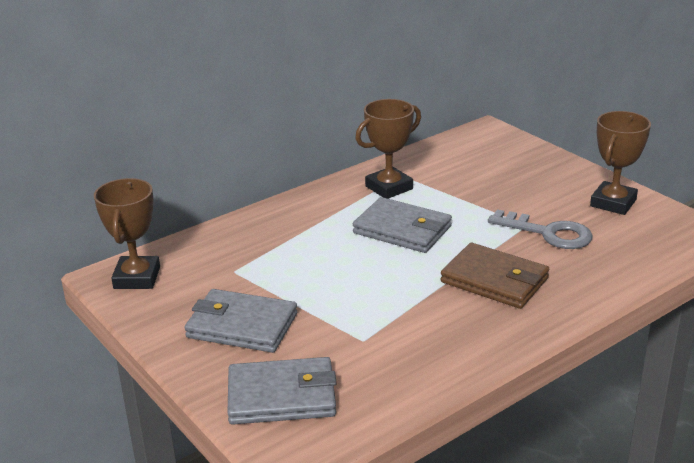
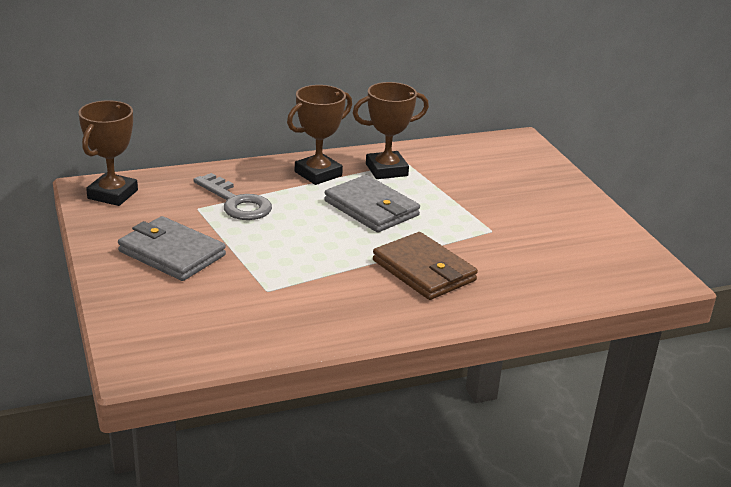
camera: 15 degrees right, 0 degrees up
(282, 396) = (164, 317): grey wallet -> none
(548, 233) = (507, 242): grey key -> grey key (236, 202)
(613, 203) = (593, 231): brown trophy -> brown trophy (318, 174)

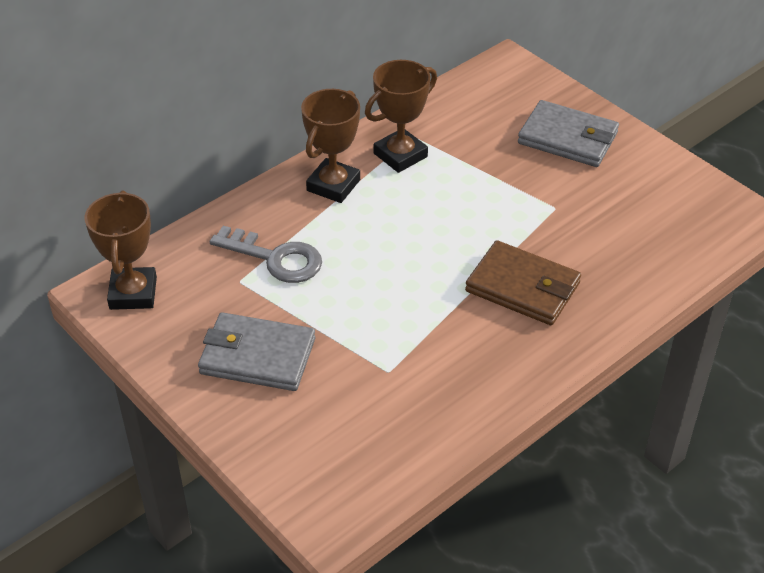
camera: 20 degrees left, 15 degrees up
(371, 208) = (419, 218): grey wallet -> grey wallet (568, 138)

